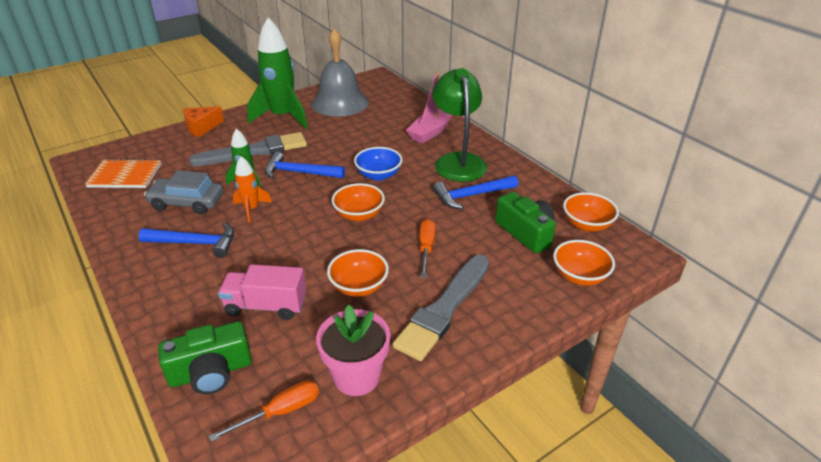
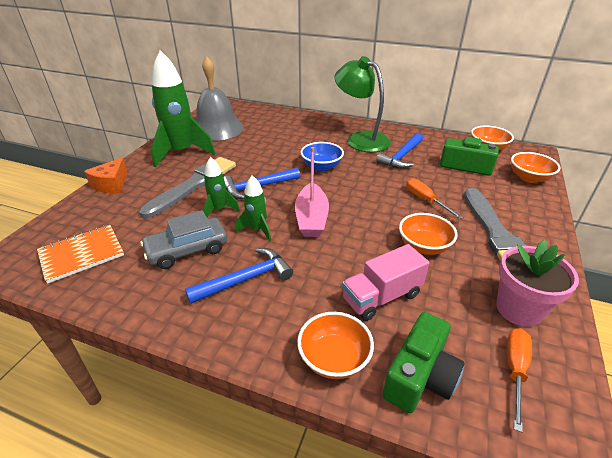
camera: 35 degrees left, 0 degrees up
(251, 209) = (257, 229): orange rocket -> green rocket
(359, 215) = (348, 198): orange bowl -> orange bowl (334, 358)
(431, 131) = (315, 127): pink boat -> pink boat (311, 218)

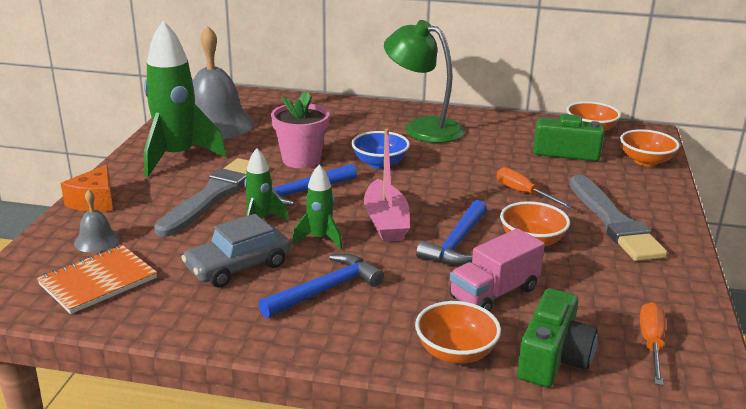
camera: 10 degrees left, 10 degrees down
(97, 217) = (97, 240): none -> grey bell
(401, 157) = (482, 146): blue hammer -> blue hammer (456, 243)
(519, 309) = (649, 292): pink flower pot -> pink flower pot (301, 160)

